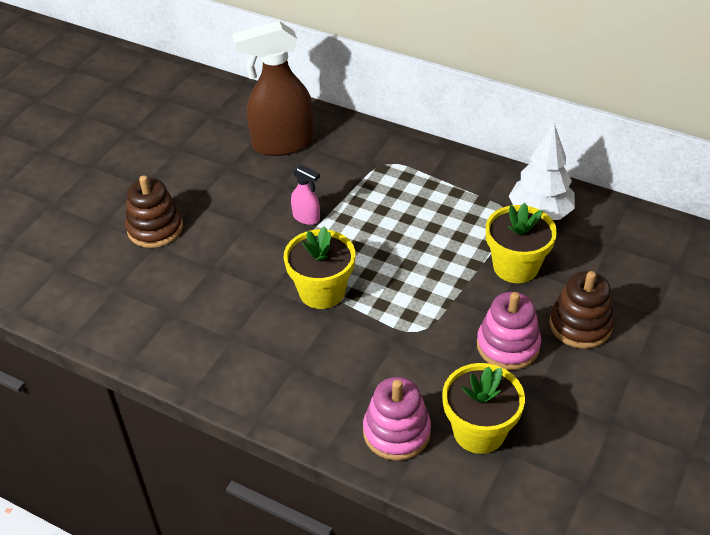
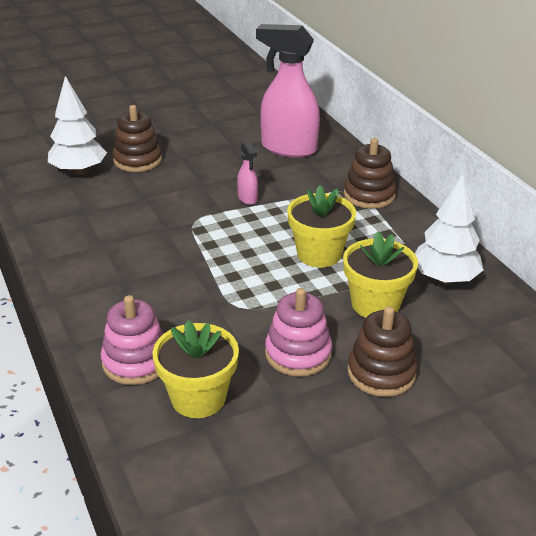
camera: 35 degrees right, 10 degrees down
(110, 272) = (79, 171): none -> white tree
(282, 144) = (288, 148): brown spray bottle -> pink spray bottle
(322, 291) = (200, 247): yellow flower pot -> yellow flower pot (319, 254)
(403, 160) = (369, 195): none -> brown stacking toy

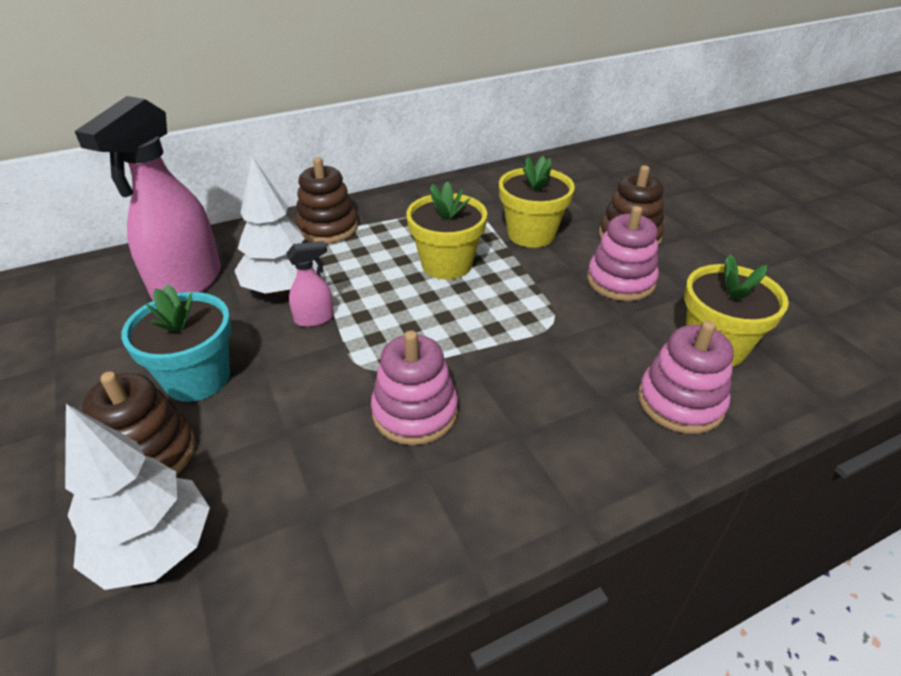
camera: 90 degrees left, 5 degrees up
(150, 240) = (415, 412): none -> pink stacking toy
(193, 165) = (197, 378): none -> turquoise flower pot
(444, 279) = (485, 197): white tree -> white tree (282, 289)

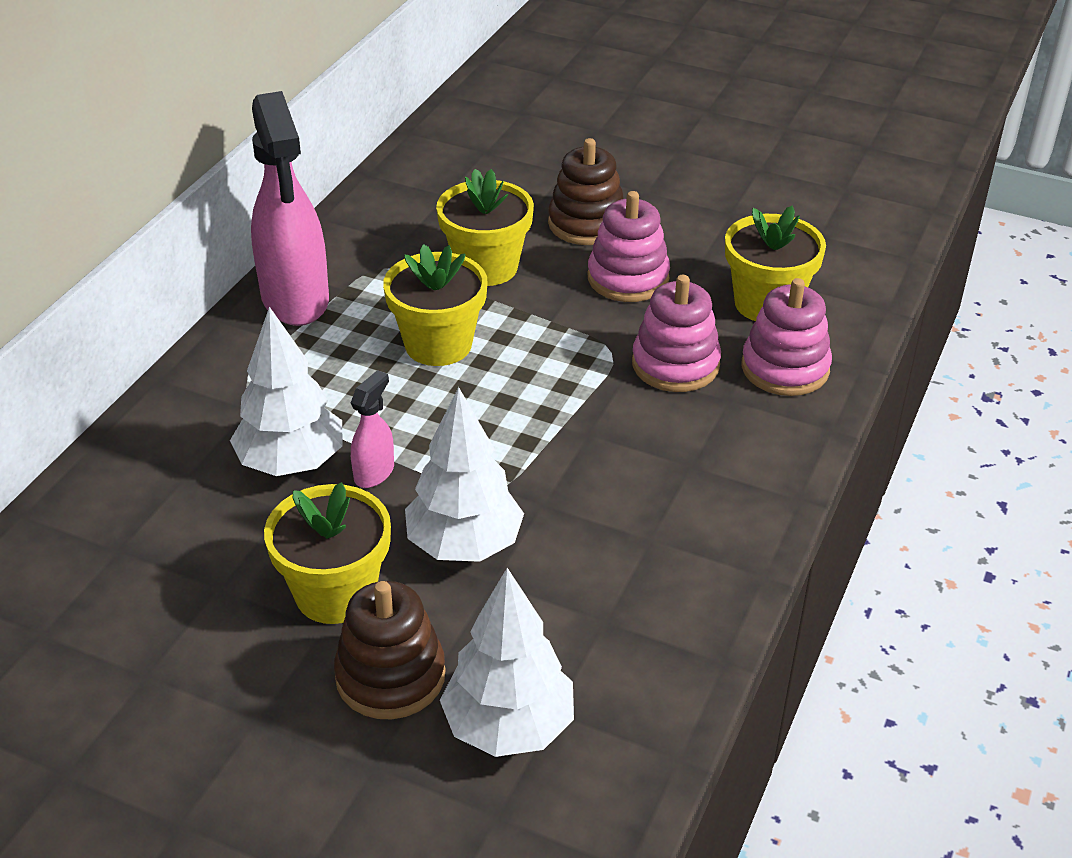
camera: 40 degrees left, 0 degrees up
(187, 284) = (165, 517): pink spray bottle -> pink spray bottle (295, 300)
(197, 378) = (335, 593): turquoise flower pot -> yellow flower pot
(302, 395) = (464, 545): none -> white tree
(328, 228) = (242, 369): brown stacking toy -> none
(415, 412) = (585, 499): pink stacking toy -> pink stacking toy (675, 364)

